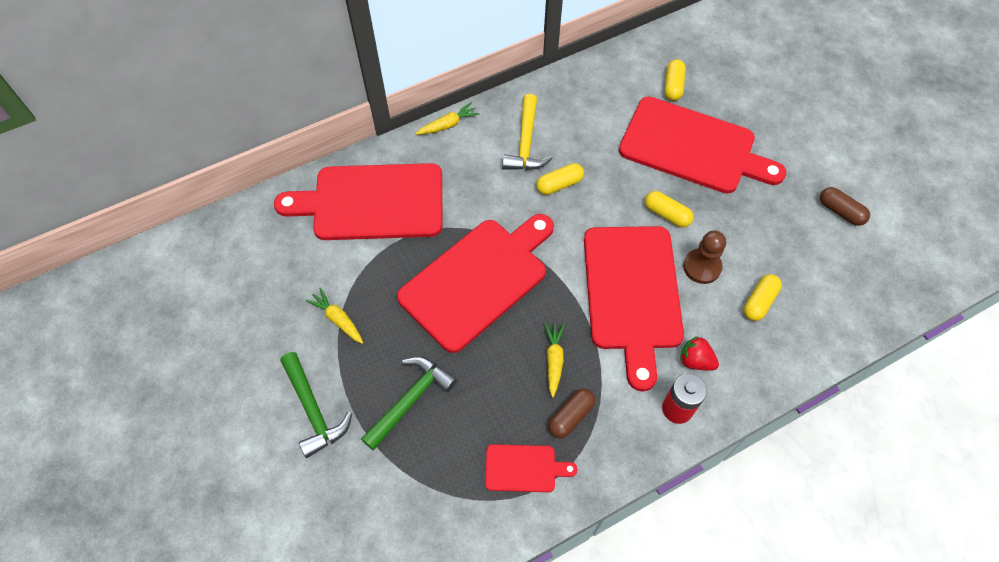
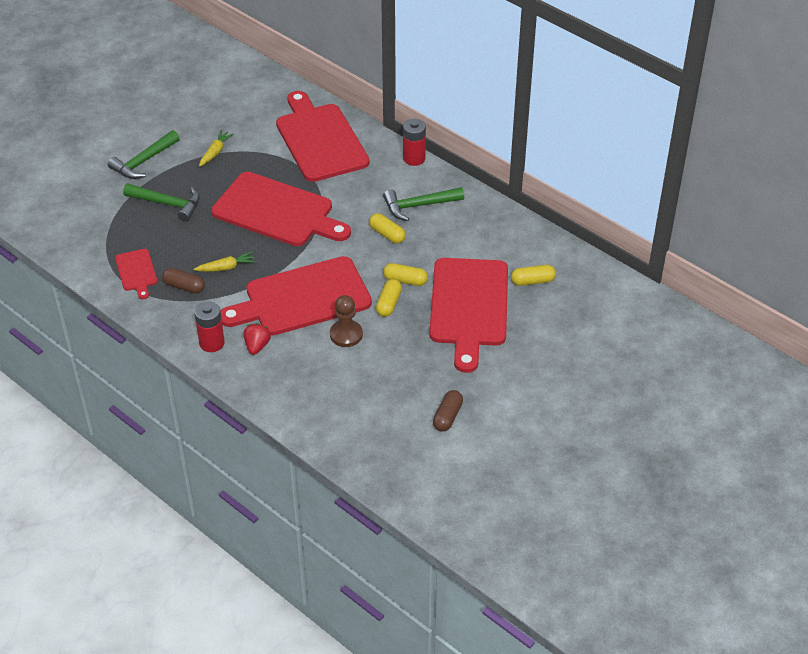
camera: 70 degrees right, 15 degrees down
(448, 125) = (414, 158): yellow carrot -> red battery
(526, 143) = (418, 206): yellow hammer -> green hammer
(759, 302) = (327, 375): yellow capsule -> yellow capsule (405, 280)

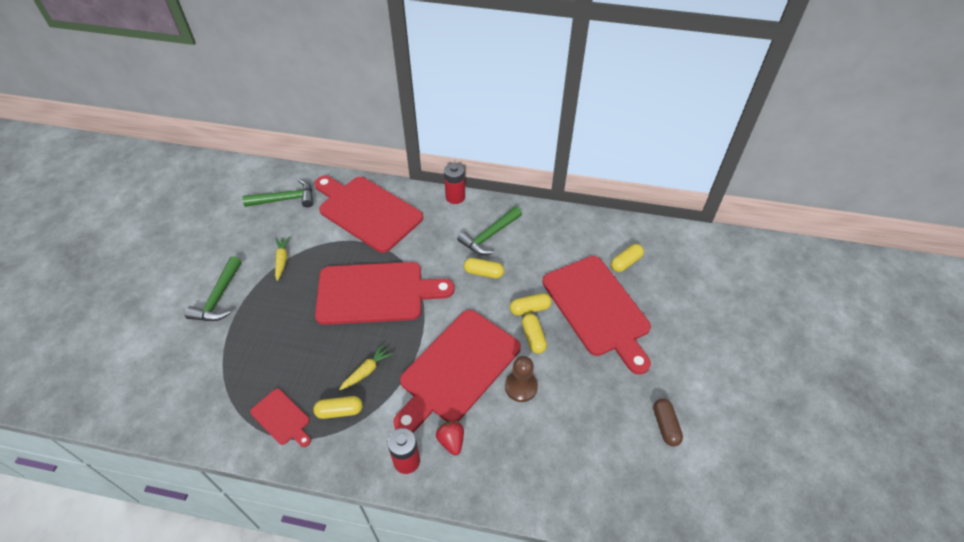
camera: 30 degrees left, 5 degrees up
(168, 204) = (269, 330): green hammer -> green hammer (285, 199)
(184, 286) = (339, 411): brown capsule -> yellow capsule

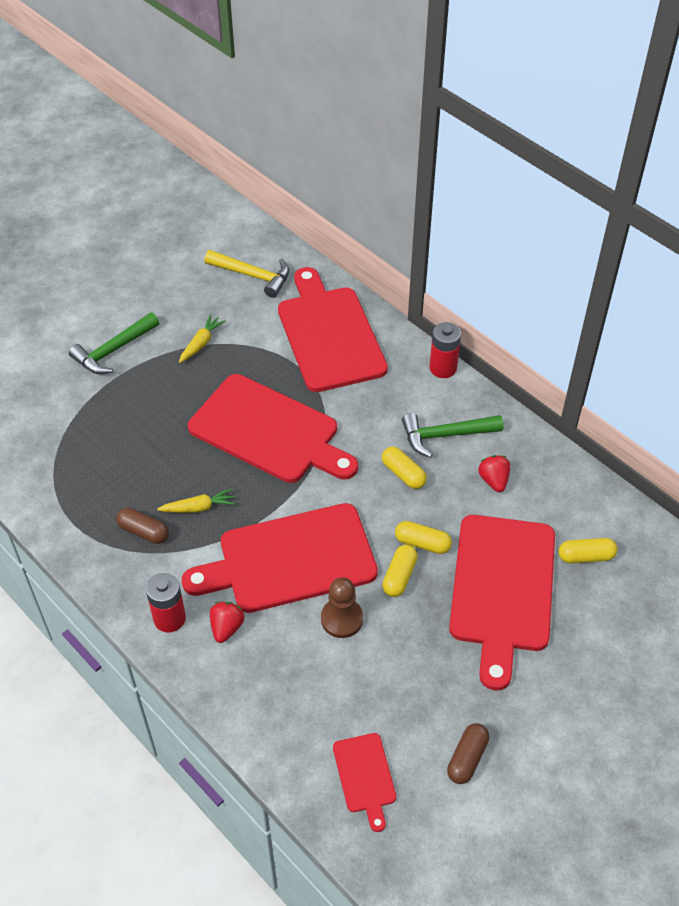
camera: 35 degrees right, 0 degrees up
(282, 418) = (87, 506): red cutting board -> red cutting board (365, 776)
(285, 199) = (253, 276): green hammer -> yellow hammer
(339, 411) = (143, 531): yellow capsule -> brown capsule
(539, 247) = (493, 480): none -> red strawberry

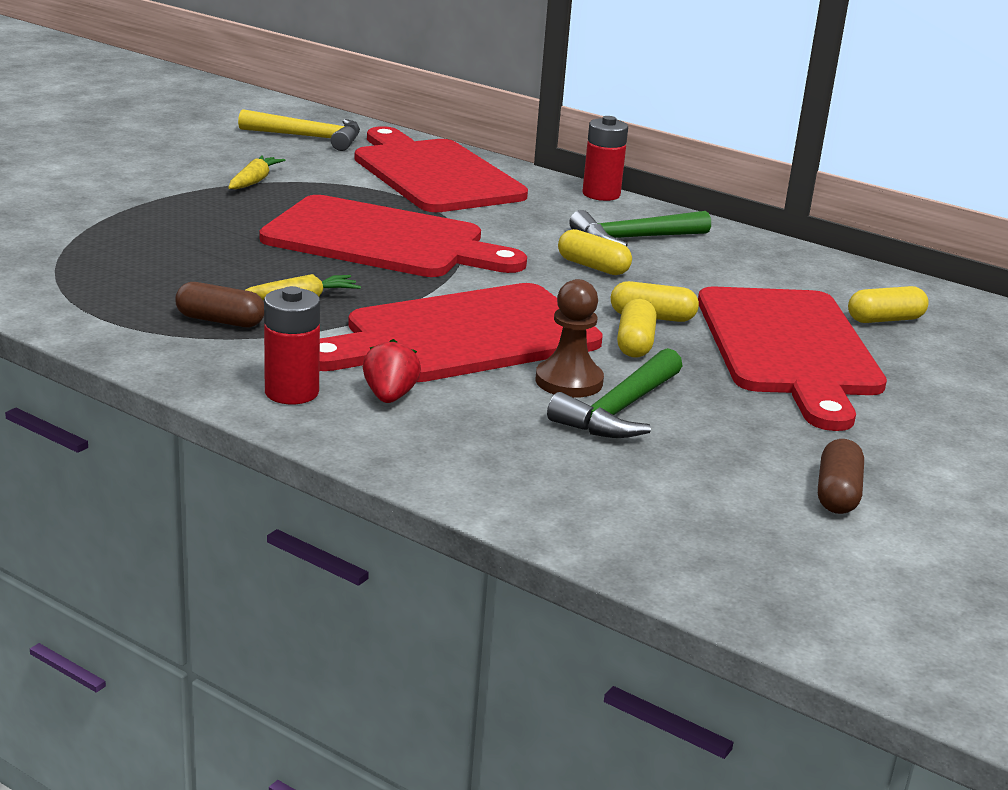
camera: 15 degrees left, 25 degrees down
(113, 350) = (124, 187): green hammer -> green hammer (619, 410)
(365, 776) = (687, 521): red cutting board -> none
(493, 480) = (720, 268): red strawberry -> none

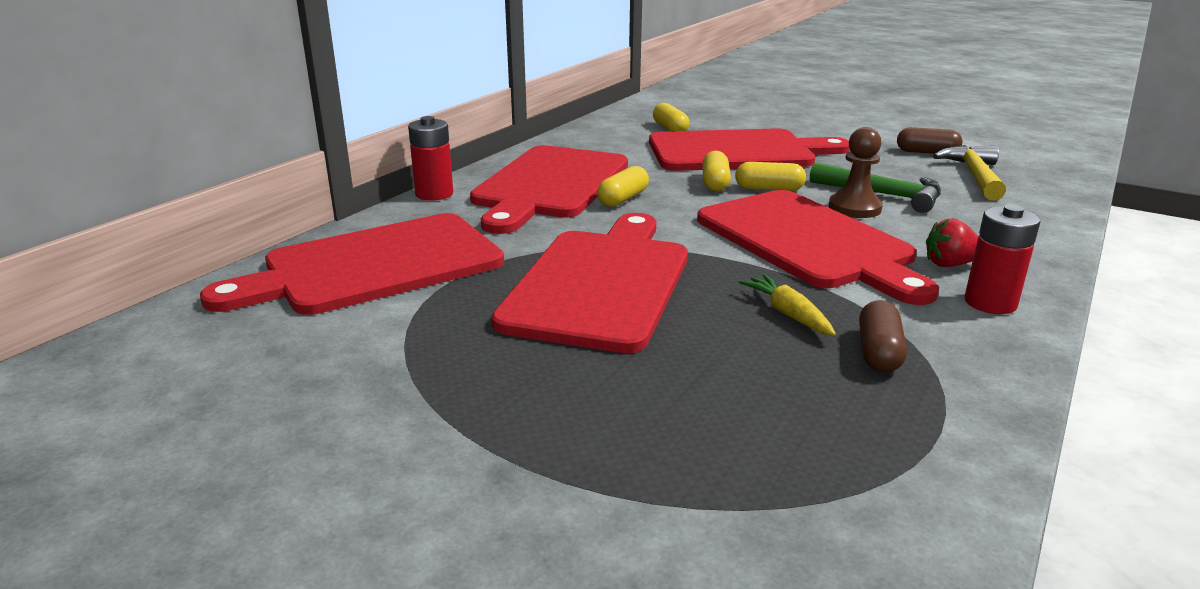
camera: 90 degrees left, 0 degrees up
(254, 181) = (407, 378): yellow carrot -> none
(309, 138) = (201, 353): yellow hammer -> yellow hammer (974, 175)
(633, 239) = (549, 185): green hammer -> red cutting board

